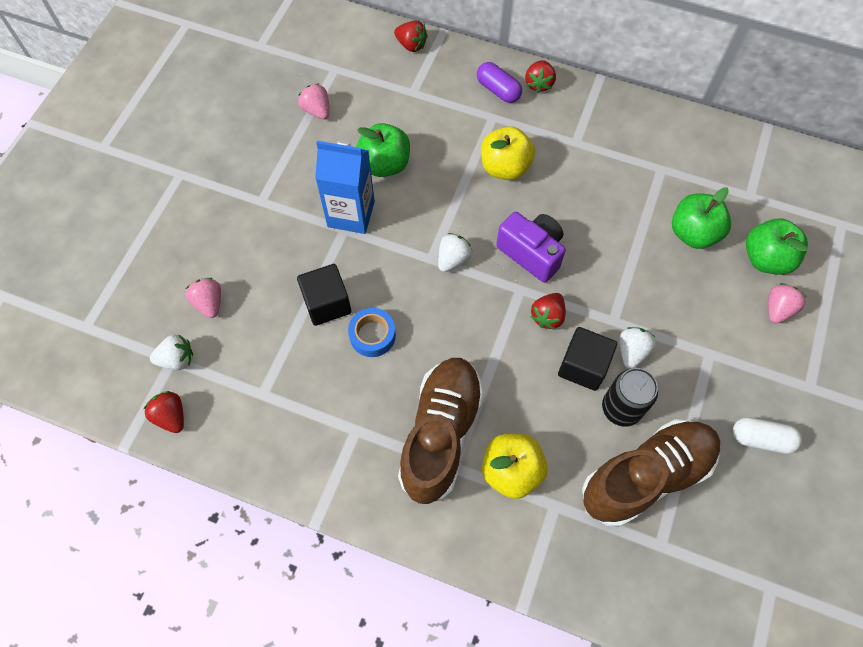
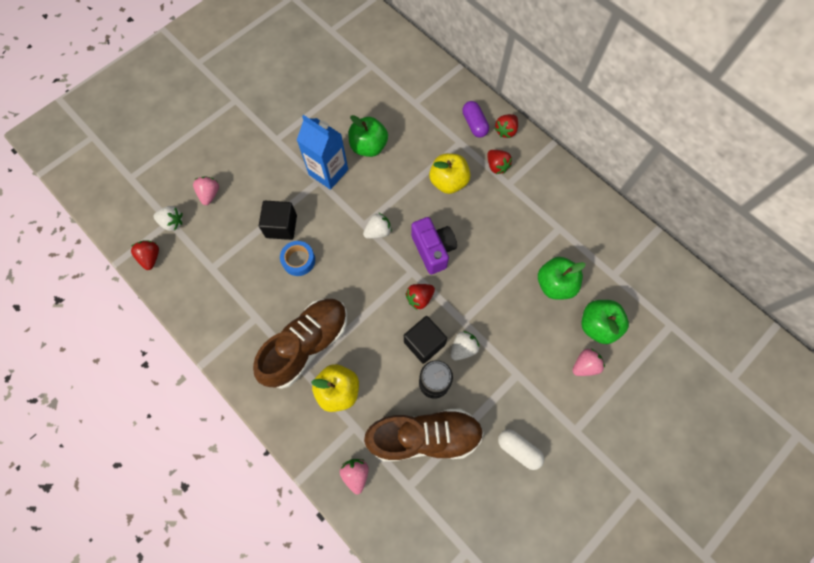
camera: 25 degrees right, 5 degrees up
(317, 110) = (344, 91): pink strawberry -> pink strawberry (356, 474)
(411, 45) = (432, 68): red strawberry -> red strawberry (497, 166)

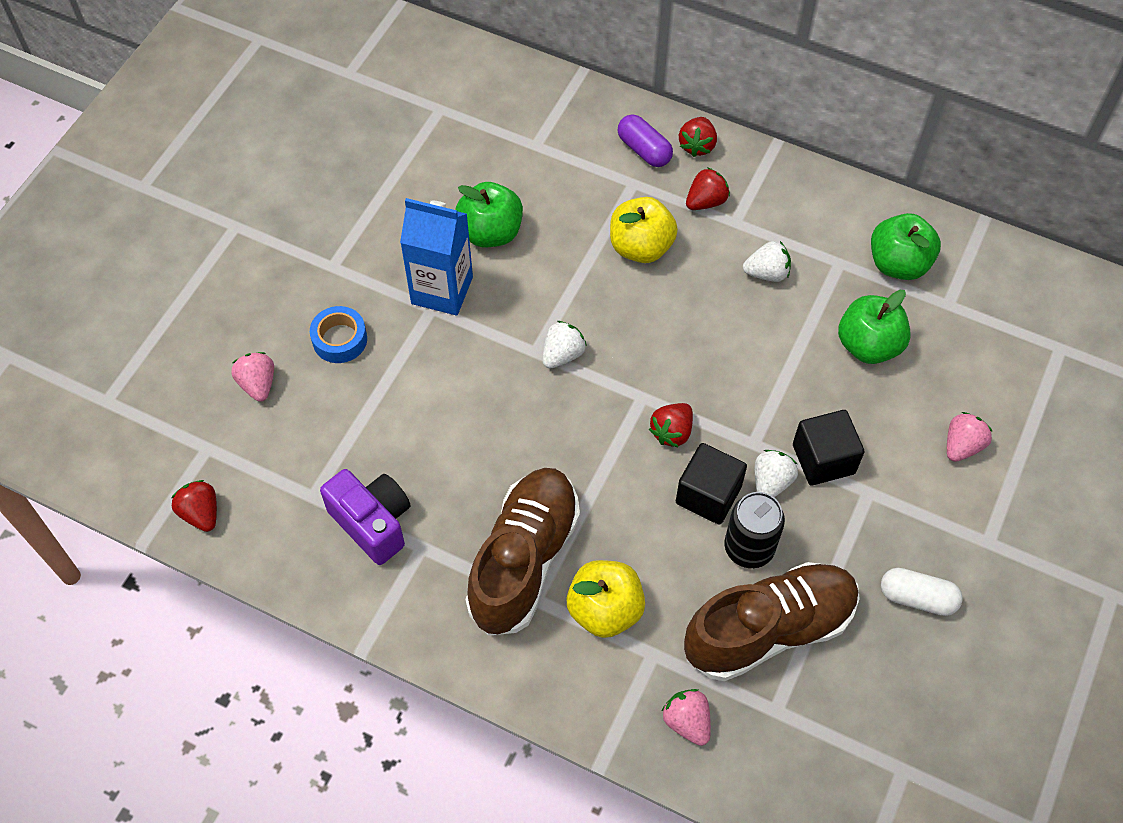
camera: 20 degrees left, 10 degrees down
(172, 222) = (213, 447): white strawberry -> white strawberry (767, 273)
(281, 226) = (401, 396): black cube -> black cube (823, 459)
(298, 260) = (453, 438): blue tape -> blue tape (340, 339)
(433, 250) = (661, 354): purple camera -> purple camera (372, 523)
(497, 166) = (706, 201): red strawberry -> red strawberry turned 75 degrees counterclockwise
(597, 326) = (956, 383): green apple -> green apple (898, 264)

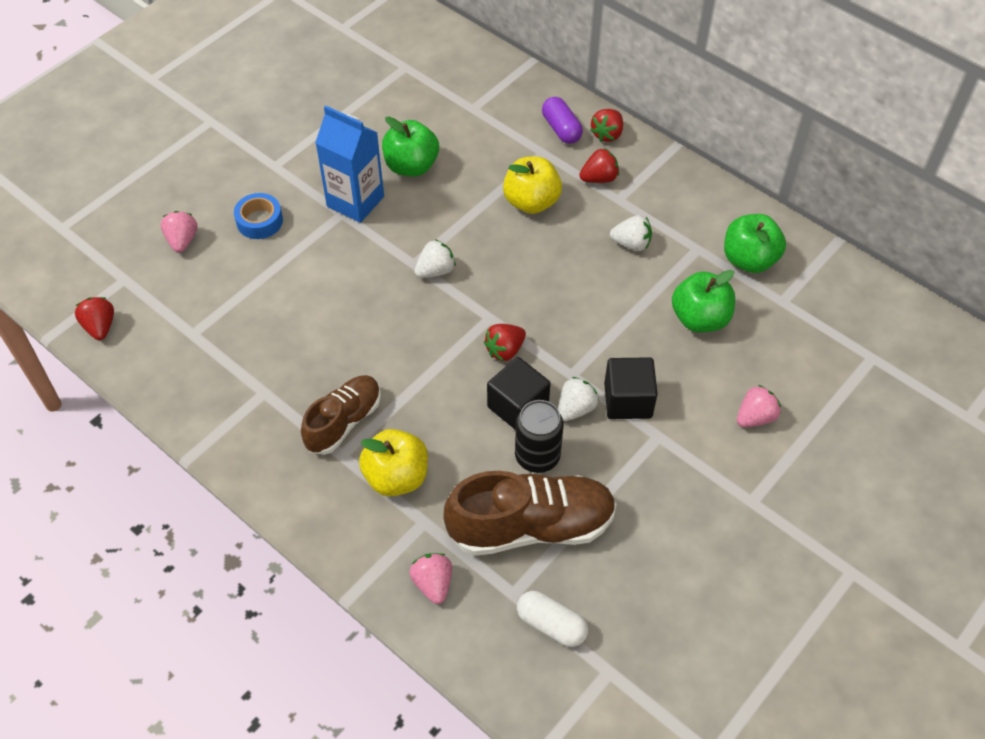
camera: 15 degrees right, 5 degrees down
(372, 523) = (232, 365): purple camera -> none
(524, 560) = (344, 422): brown shoe -> brown shoe, size x0.63
(917, 598) = (671, 532): white capsule -> white capsule (551, 624)

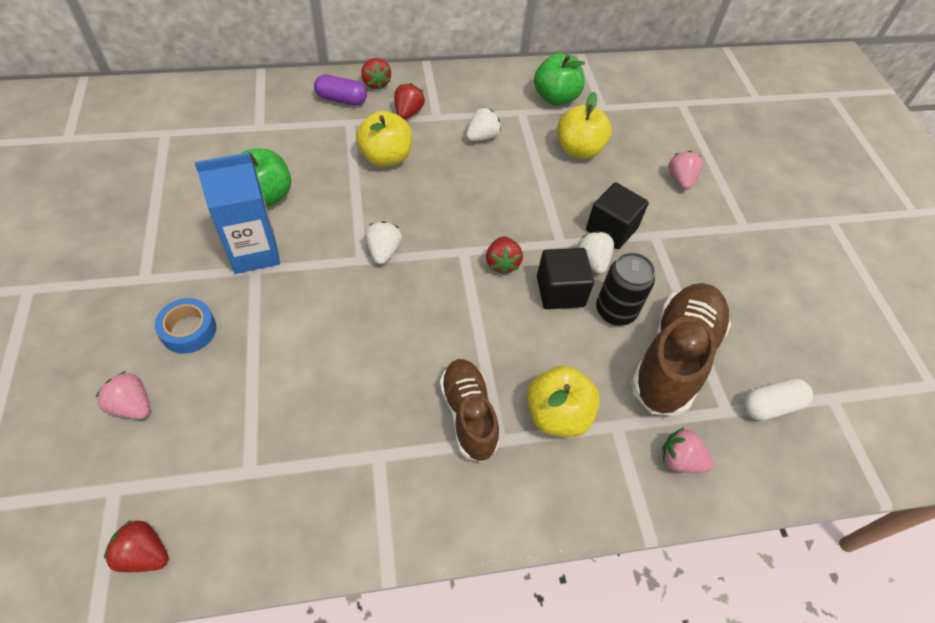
camera: 55 degrees left, 0 degrees up
(700, 319) = (578, 150): green apple -> yellow apple

